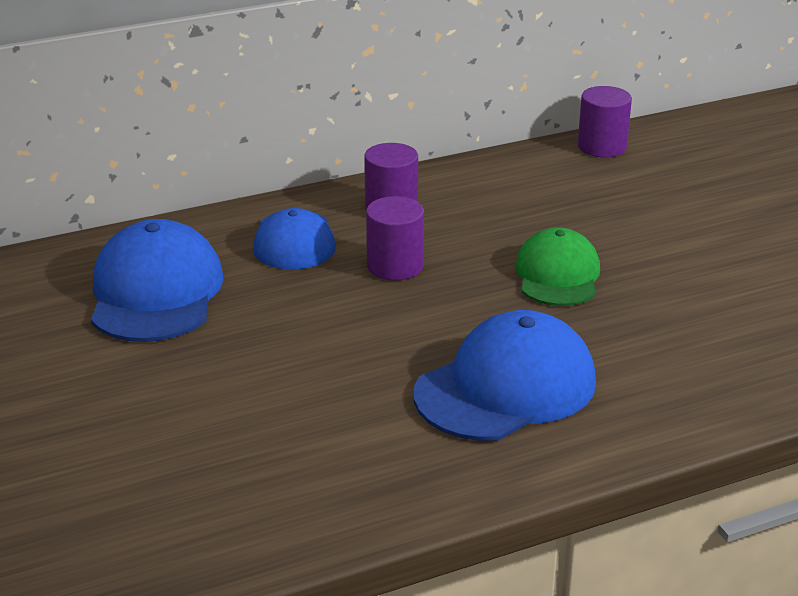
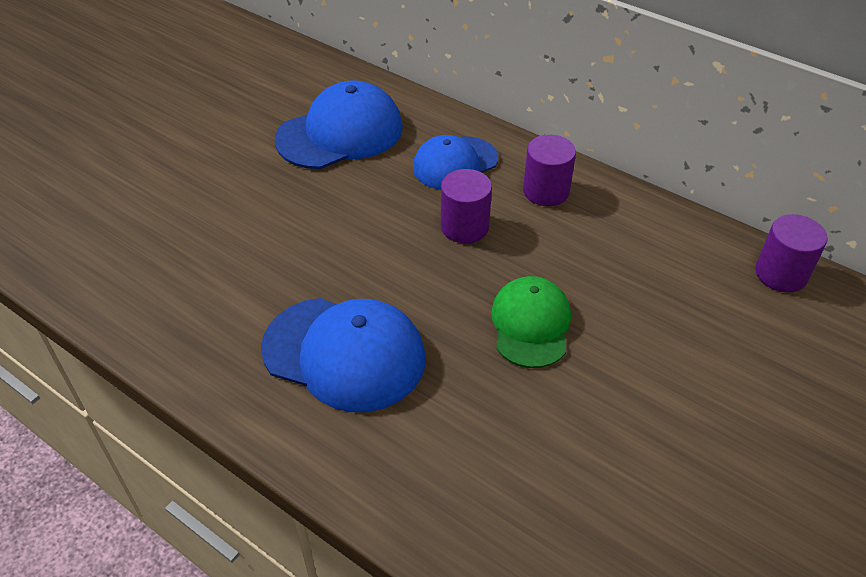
camera: 60 degrees right, 15 degrees up
(557, 275) = (531, 324): green cap -> green cap turned 60 degrees counterclockwise

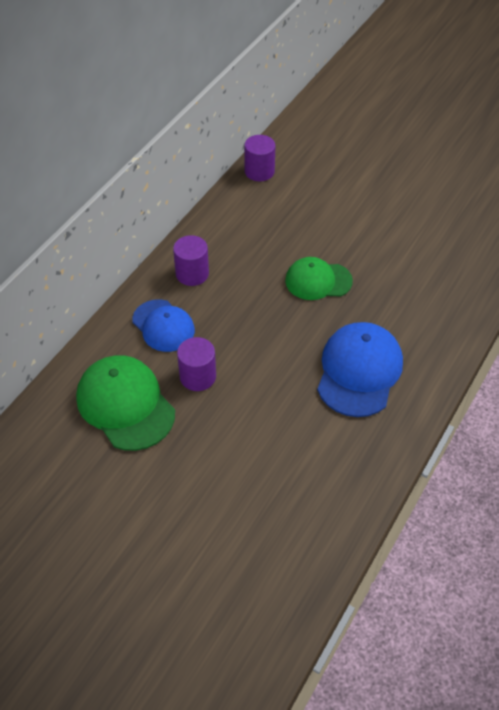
camera: 95 degrees left, 5 degrees up
(340, 133) = (125, 404): blue cap -> green cap
(464, 227) = (233, 316): purple cylinder -> purple cylinder (198, 376)

